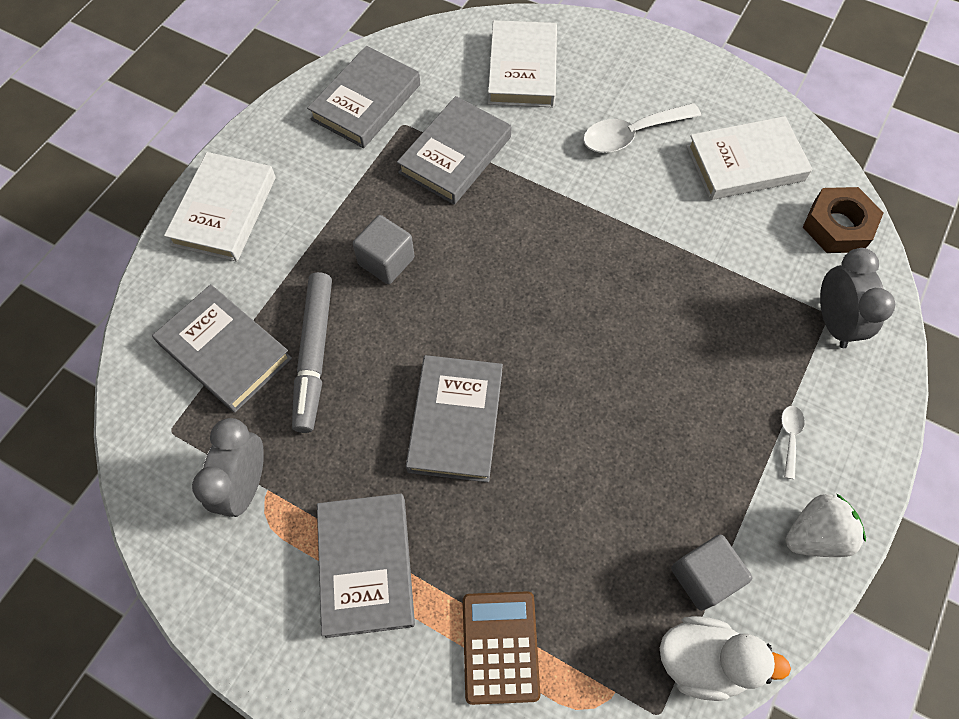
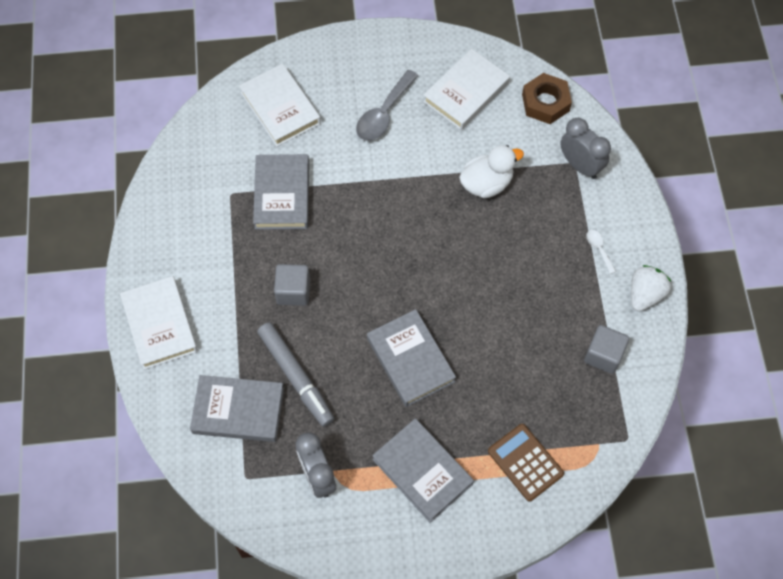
camera: 35 degrees left, 0 degrees up
(366, 102) = (193, 193): grey book -> none
(632, 134) = (384, 113): white spoon -> grey spoon
(703, 660) = (631, 398): white duck -> white duck (486, 184)

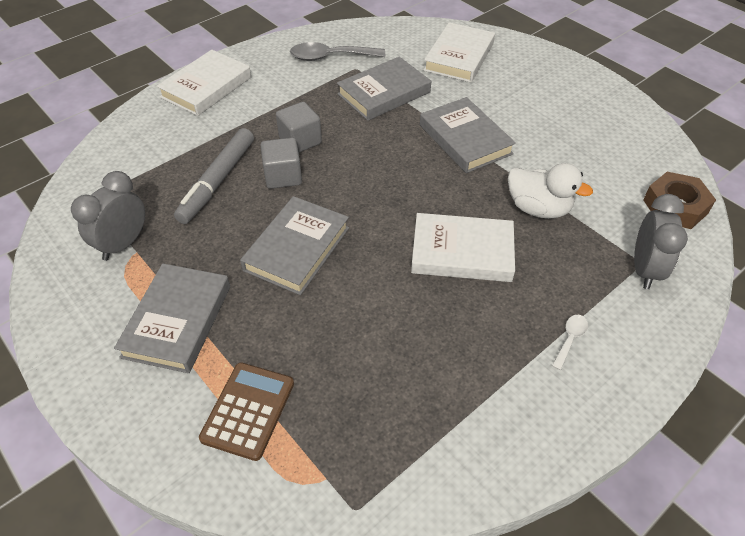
camera: 55 degrees right, 15 degrees down
(238, 410) = (158, 163): grey book -> grey book (465, 139)
(384, 113) = (525, 111): grey spoon -> grey spoon (331, 57)
(466, 92) = (610, 148): white book -> white book (462, 252)
(603, 355) = (445, 417): grey cube -> grey cube (283, 176)
(645, 294) = (562, 418): white strawberry -> none

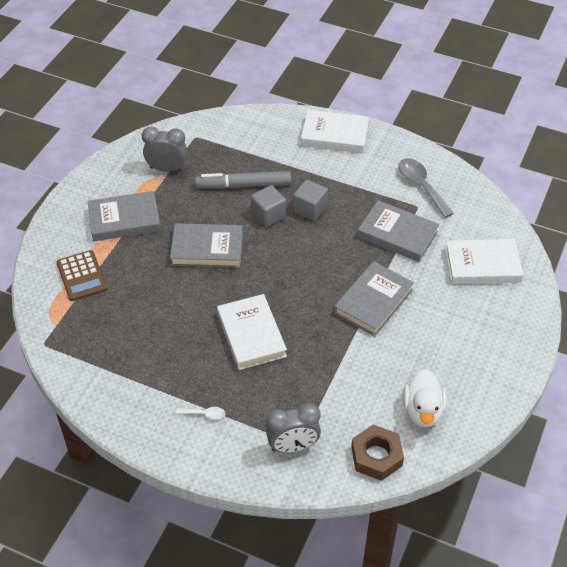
camera: 65 degrees right, 0 degrees up
(248, 410) = (81, 276): brown calculator -> brown calculator turned 75 degrees clockwise
(538, 208) = (321, 367): white duck -> white duck (423, 411)

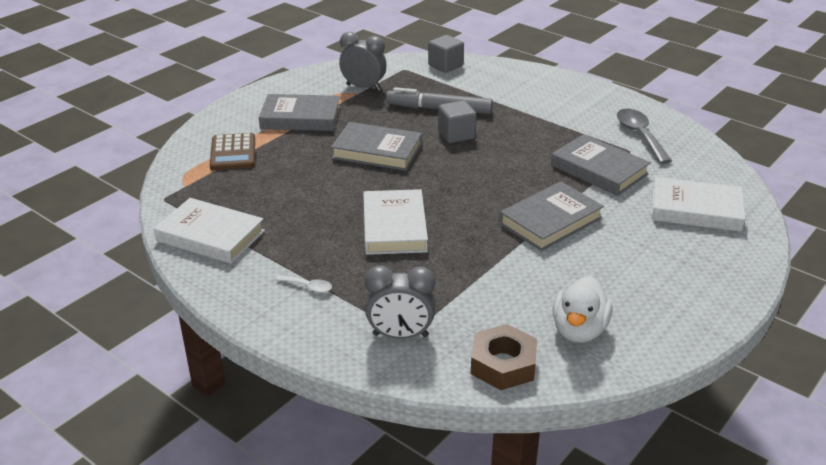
camera: 15 degrees right, 15 degrees down
(310, 209) = (504, 136): grey cube -> grey cube (445, 65)
(334, 135) = (554, 85): white book -> white book (210, 236)

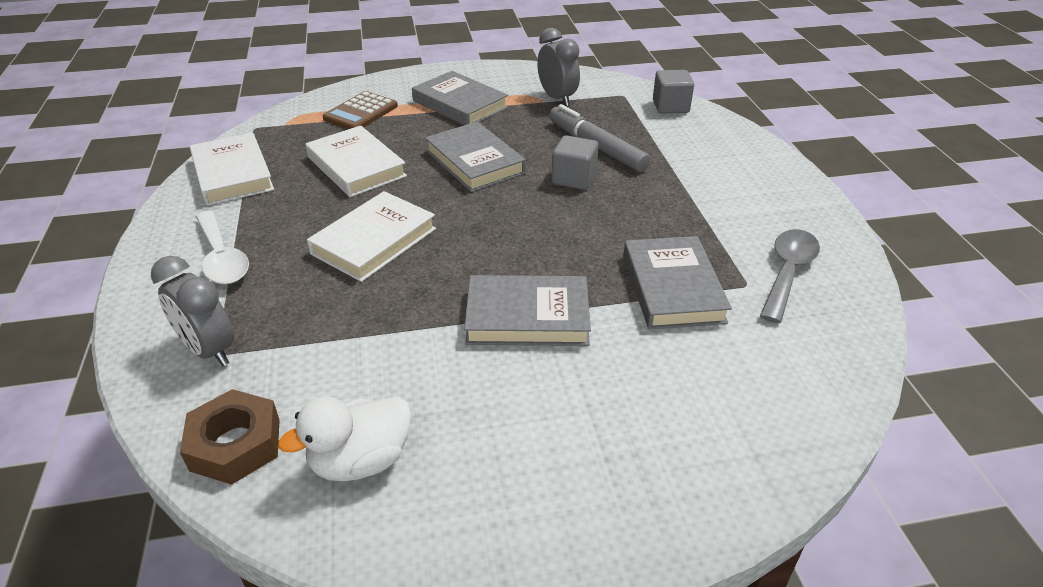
camera: 40 degrees right, 5 degrees up
(308, 286) = (222, 258): white spoon -> white spoon, size x2.03
(696, 210) = (725, 401): white book -> white book (356, 167)

